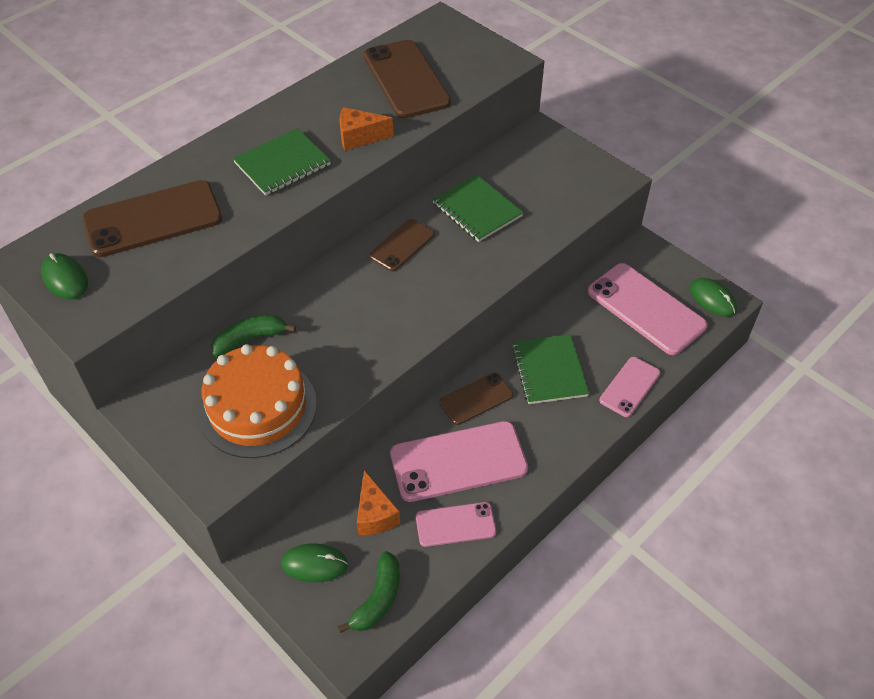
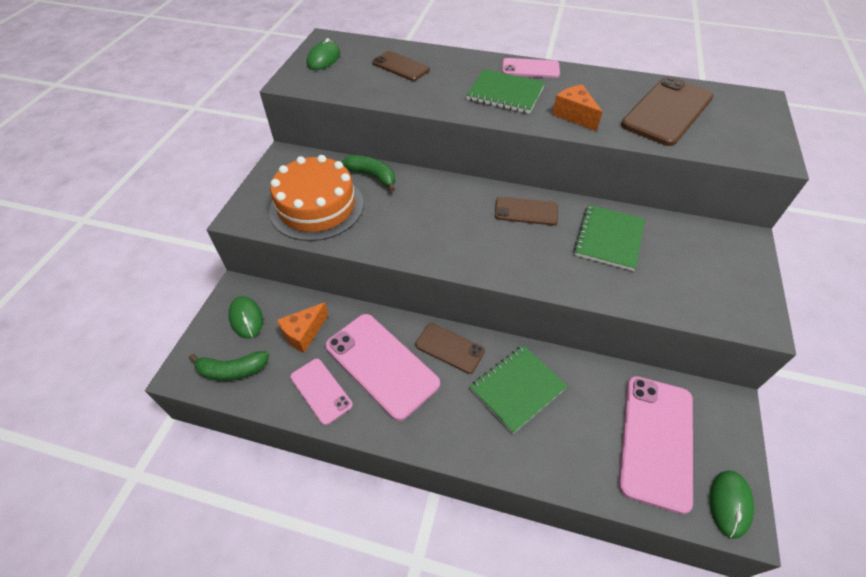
camera: 60 degrees right, 0 degrees up
(153, 219) = (400, 66): brown phone -> brown phone, size x0.57
(629, 387) = (550, 467): pink phone -> pink phone (530, 68)

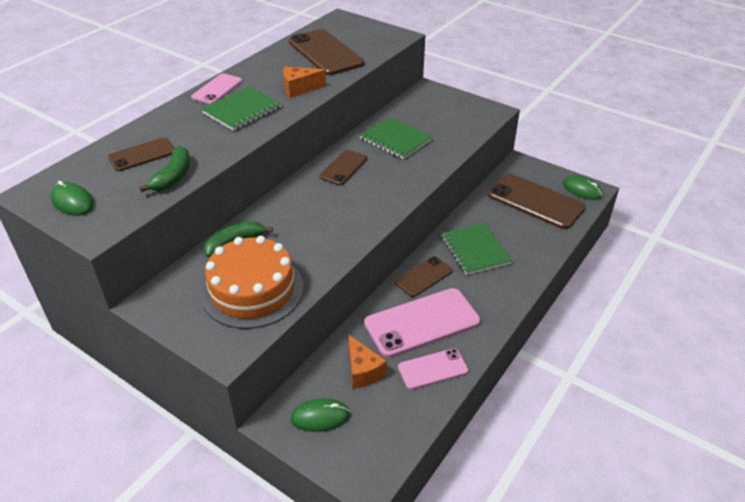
camera: 70 degrees left, 10 degrees down
(232, 370) = (382, 436): green banana -> green banana (173, 176)
(656, 440) = (535, 201): pink phone -> brown phone

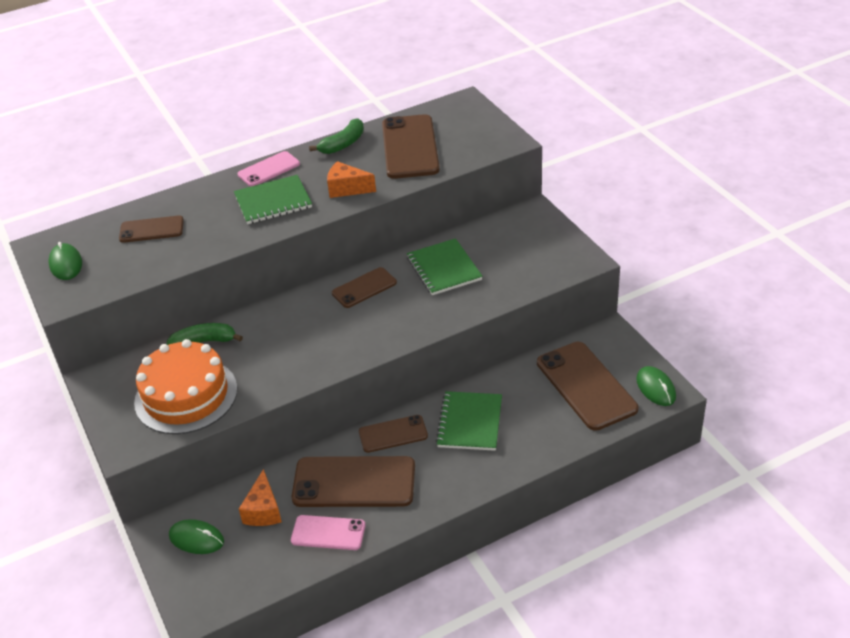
camera: 30 degrees right, 0 degrees up
(173, 176) = (161, 261): green banana -> green banana (343, 144)
(422, 322) = (354, 482): pink phone -> brown phone

